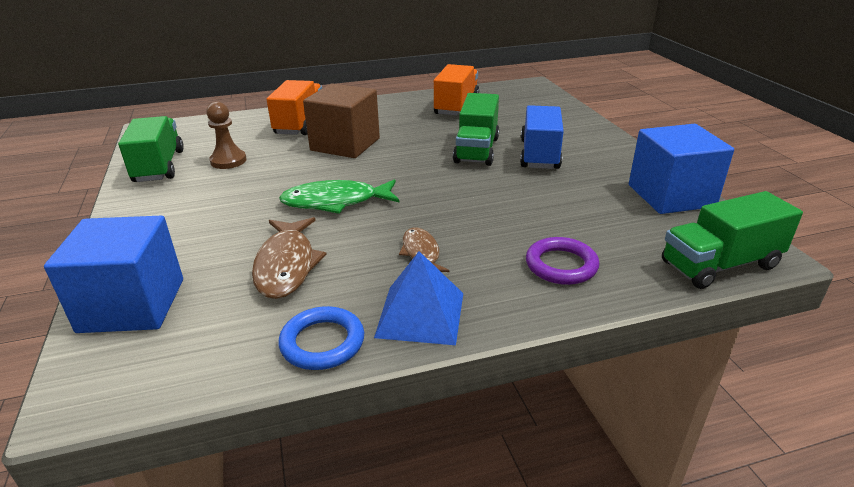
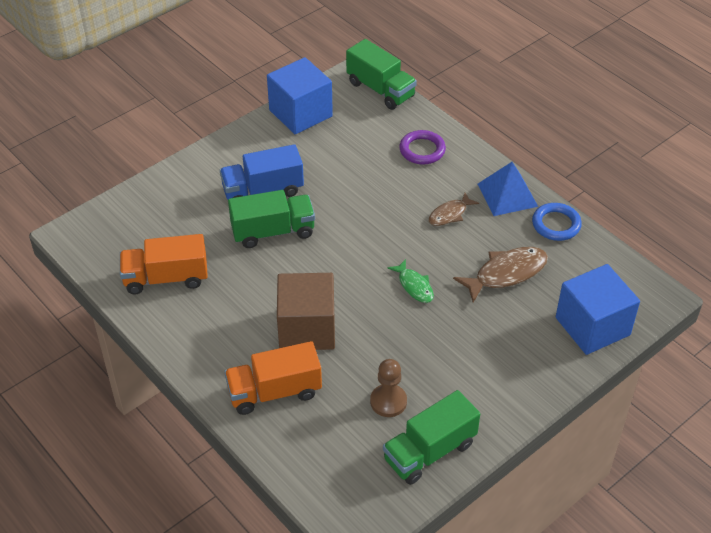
camera: 115 degrees left, 15 degrees up
(335, 202) = (414, 286): green fish -> green fish, size x0.60

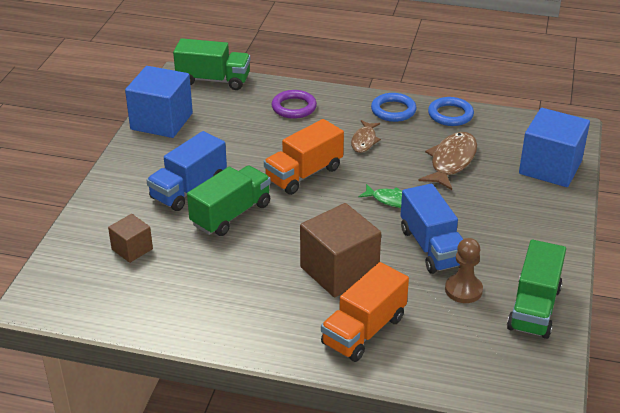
camera: 35 degrees left, 10 degrees down
(166, 278) = (170, 292): orange truck -> orange truck (304, 174)
(173, 225) = (132, 249): none -> brown cube
(402, 348) = (431, 247): none -> blue truck
(507, 195) = (393, 110): blue pyramid -> blue ring

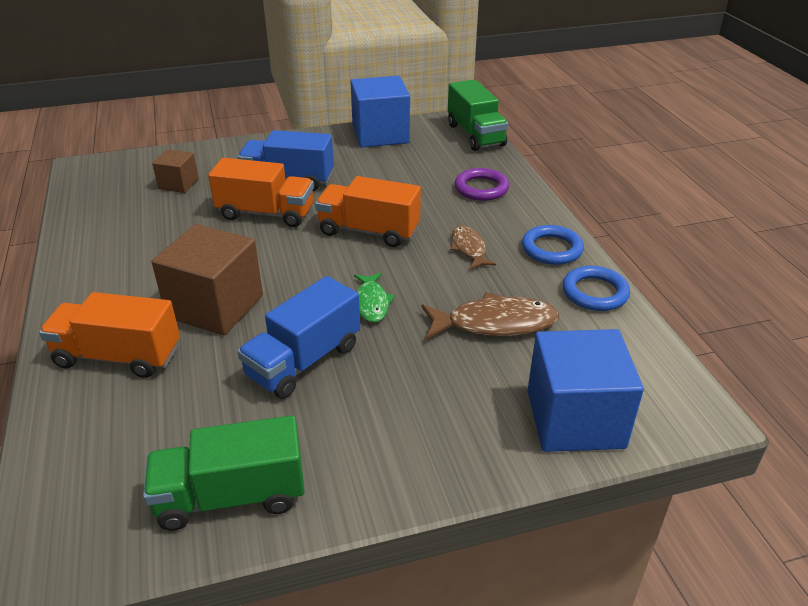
camera: 60 degrees right, 0 degrees up
(231, 214) = (266, 213): green truck -> orange truck
(364, 141) = (469, 248): brown fish -> brown fish turned 90 degrees clockwise
(463, 290) = (234, 414): brown pawn -> none

